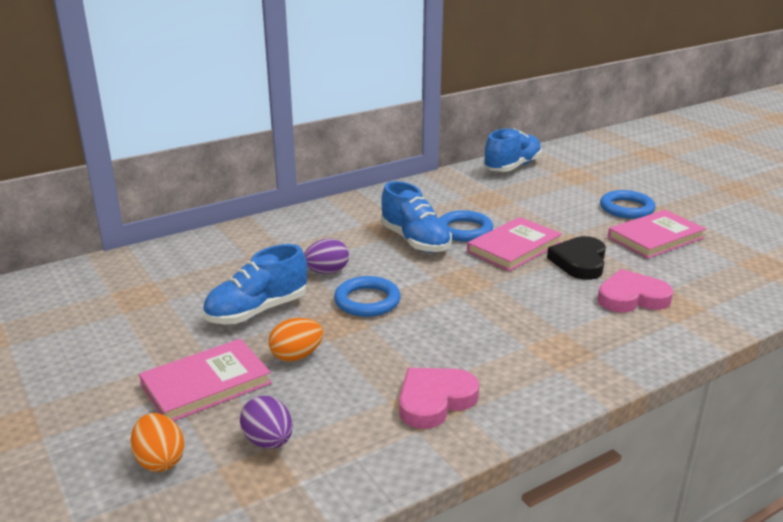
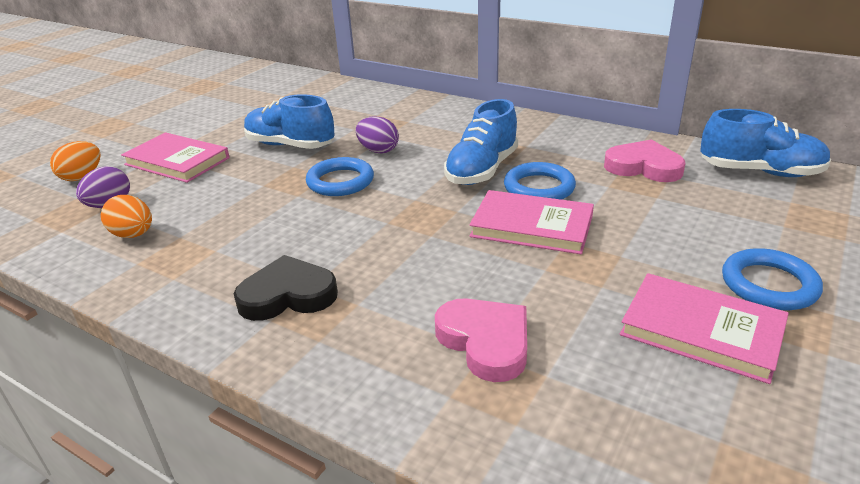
camera: 65 degrees right, 5 degrees up
(296, 356) = (231, 180): orange egg -> orange egg (133, 235)
(434, 400) = (186, 259): pink heart -> pink heart (643, 167)
(579, 262) = (545, 279): black heart -> black heart (288, 295)

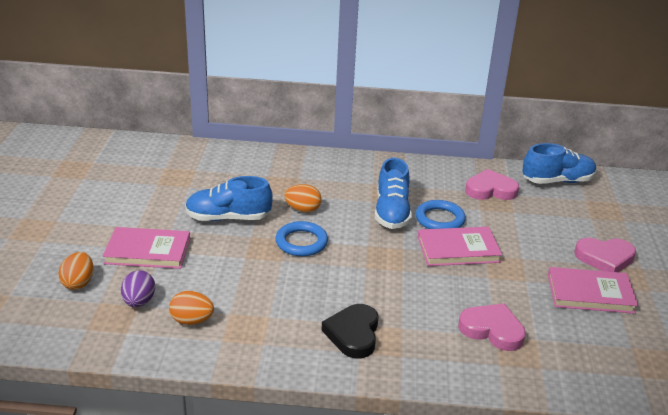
camera: 30 degrees left, 0 degrees up
(288, 295) = (353, 334): black heart -> black heart turned 45 degrees counterclockwise
(378, 150) = (303, 209): purple egg -> orange egg
(769, 285) = (605, 258): blue ring -> pink heart

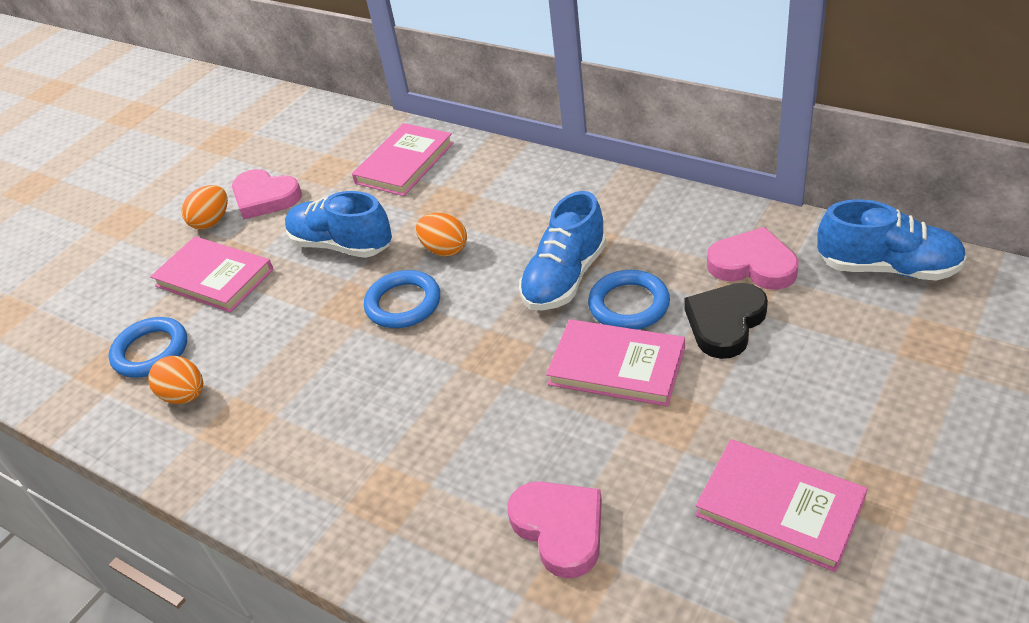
camera: 35 degrees right, 10 degrees up
(78, 283) = (111, 308): orange egg -> orange egg (211, 222)
(139, 302) = (151, 351): purple egg -> blue ring
(231, 166) = (404, 163): none -> pink book
(353, 334) = (358, 475): black heart -> black heart (725, 323)
(605, 258) = (862, 442): pink heart -> pink heart (265, 198)

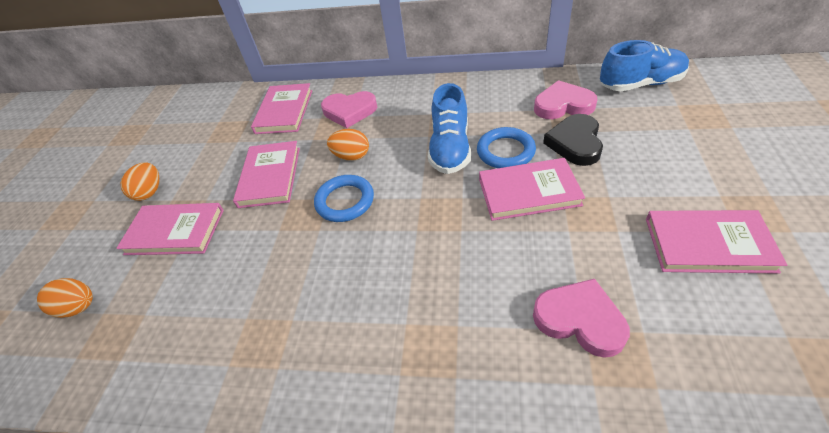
camera: 25 degrees left, 5 degrees up
(151, 351) = (146, 308): blue ring -> none
(185, 396) = (199, 334): orange egg -> orange egg (79, 307)
(265, 198) = (187, 163): pink heart -> pink heart (349, 111)
(341, 245) = (270, 176): blue shoe -> pink book

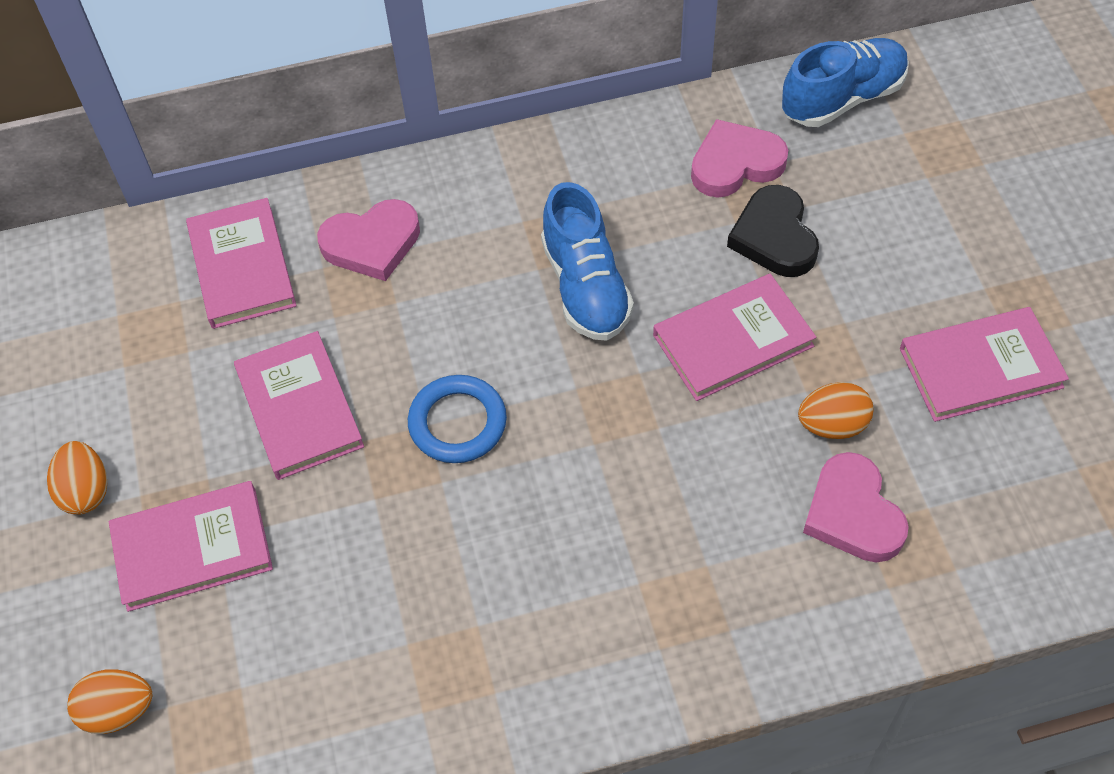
camera: 25 degrees left, 10 degrees up
(351, 156) = (425, 337): orange egg -> orange egg (832, 425)
(505, 151) = (675, 274): blue ring -> none
(580, 320) = (853, 513): pink heart -> pink heart turned 120 degrees counterclockwise

